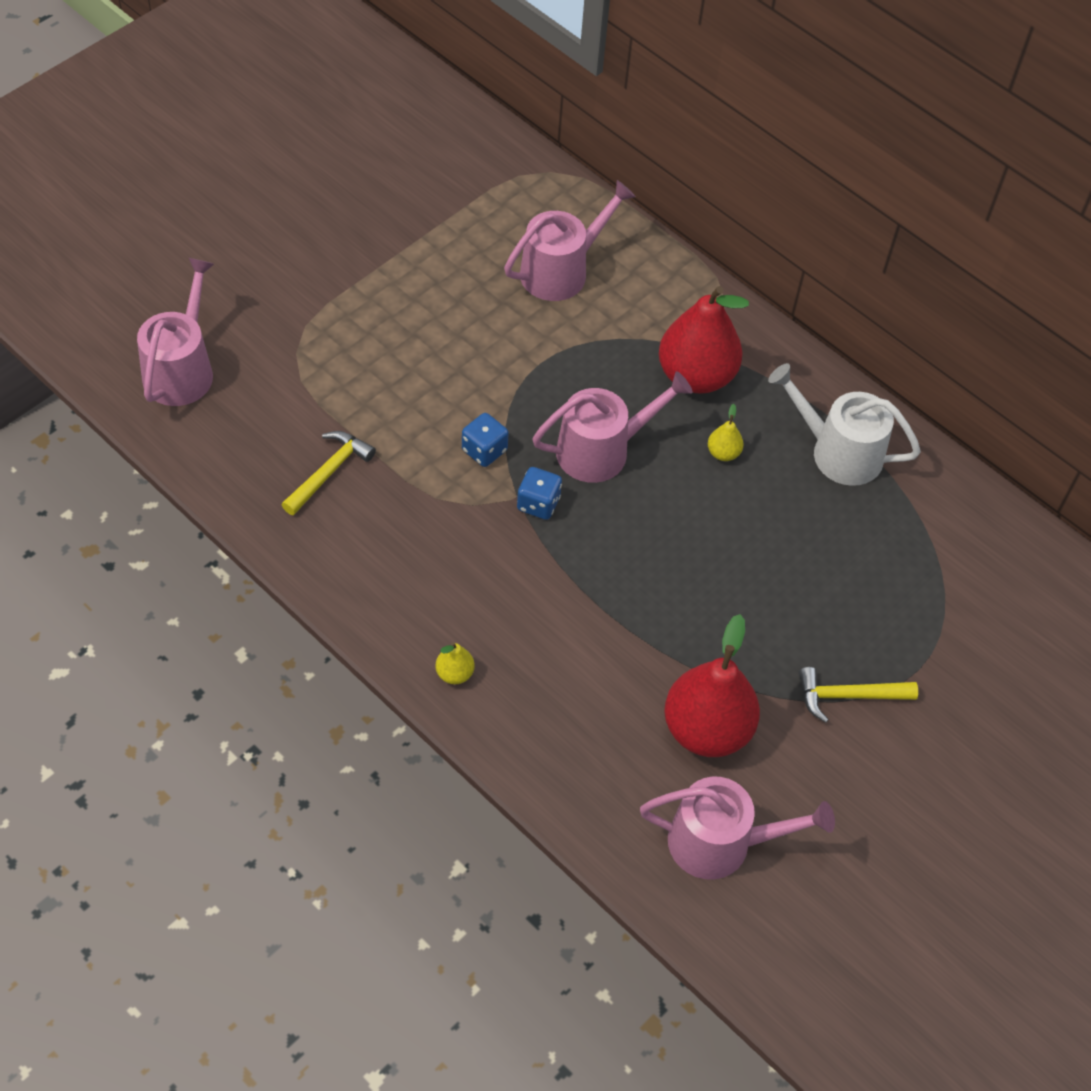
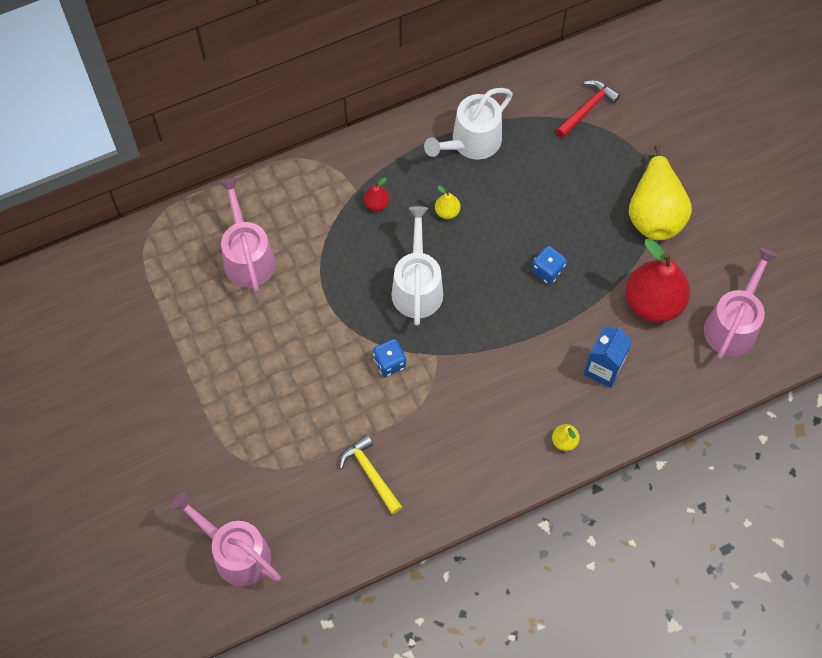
camera: 65 degrees left, 10 degrees up
(538, 504) = (447, 343): blue dice -> blue dice (547, 271)
(579, 693) = (603, 369): none -> blue carton
(601, 450) = (417, 287): pink watering can -> white watering can
(696, 376) = (376, 204): red pear -> red pear, size x0.42
(847, 696) = (654, 212): yellow hammer -> yellow pear
(965, 571) = (587, 108): none -> red hammer

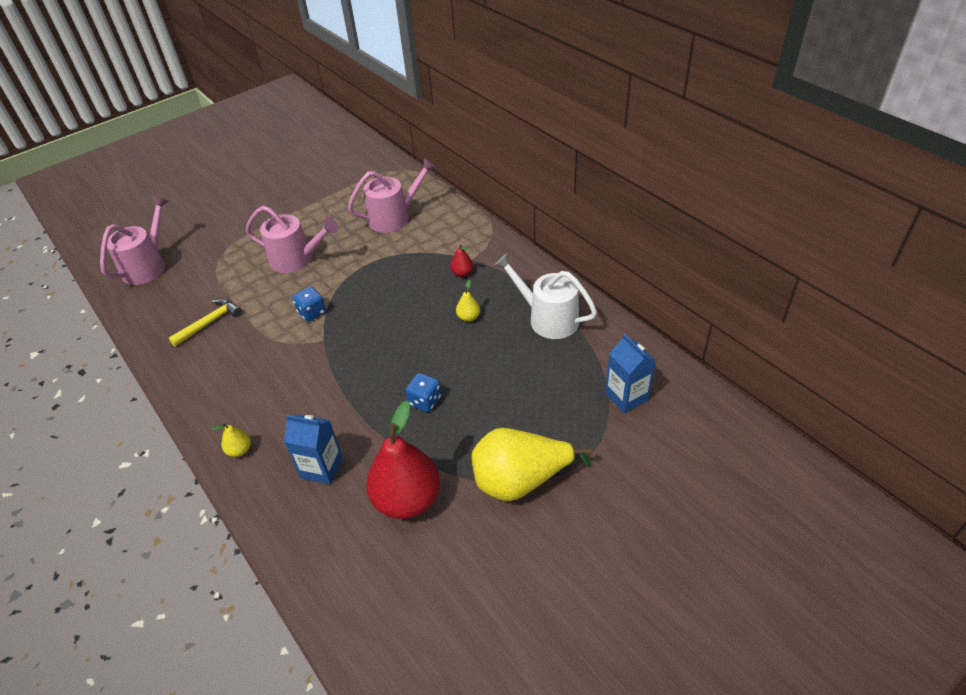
camera: 80 degrees right, 20 degrees down
(417, 287) = (387, 314): white watering can -> none
(587, 108) = (626, 397): red hammer -> blue carton
(733, 325) = (393, 588): pink watering can -> pink watering can (296, 259)

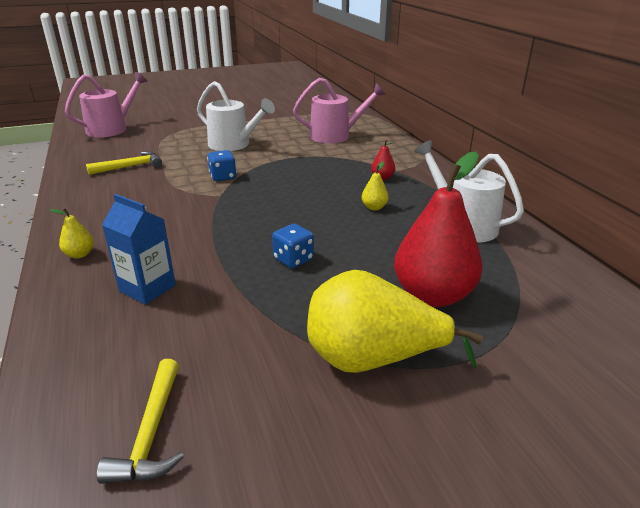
camera: 15 degrees right, 15 degrees down
(296, 259) = (233, 144): pink watering can -> white watering can
(399, 586) = (151, 433): none -> yellow hammer
(407, 499) = (221, 341): red pear -> red pear (433, 295)
(626, 397) = (544, 309): blue carton -> none

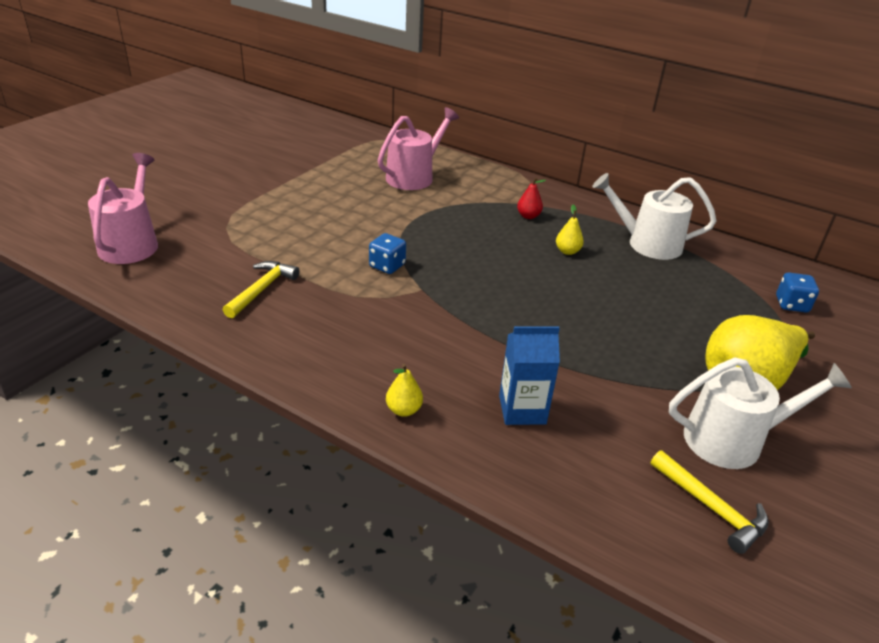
camera: 40 degrees left, 5 degrees up
(233, 144) = (328, 220): white watering can -> white watering can (732, 440)
(293, 259) = (585, 328): blue dice -> blue dice (791, 304)
(433, 295) = (712, 315): red pear -> none

